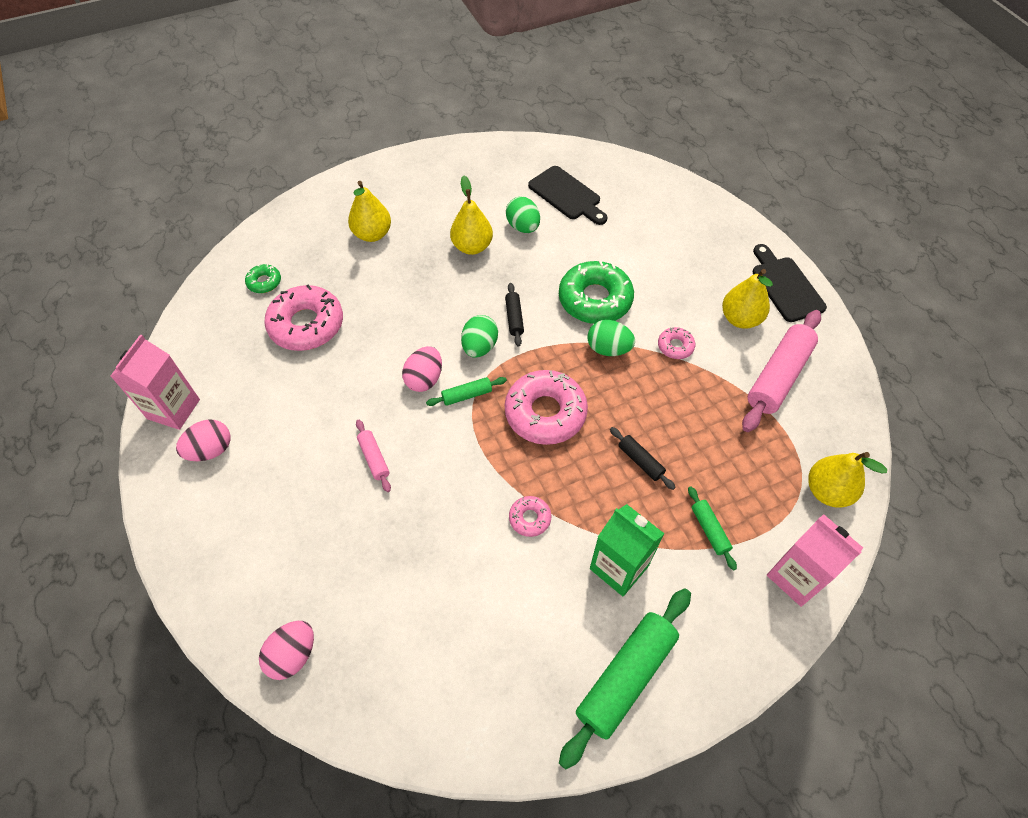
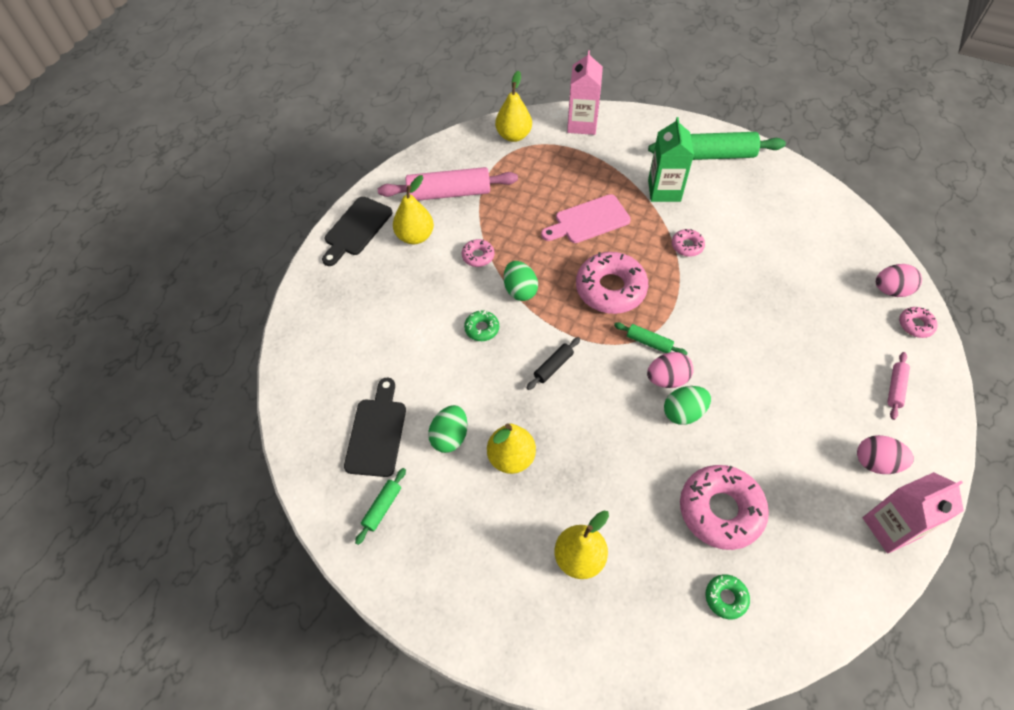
camera: 130 degrees left, 0 degrees up
(244, 629) = (915, 325): none -> pink donut
(374, 458) = (754, 355): pink rolling pin -> pink rolling pin (895, 388)
(479, 347) = (603, 367): green egg -> green egg (683, 413)
(595, 299) = (482, 328): green donut -> green donut, size x0.48
(640, 461) = (588, 221): black rolling pin -> pink cutting board
(709, 530) = (596, 168): green rolling pin -> green rolling pin (382, 507)

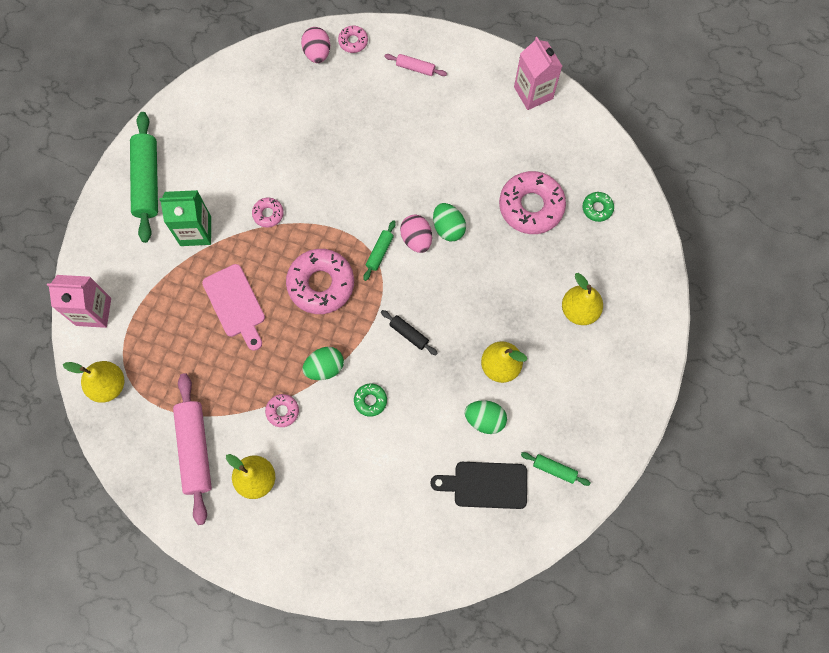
camera: 95 degrees left, 15 degrees up
(356, 229) = (246, 545): black cutting board -> none
(876, 462) = (482, 93): pink egg -> none

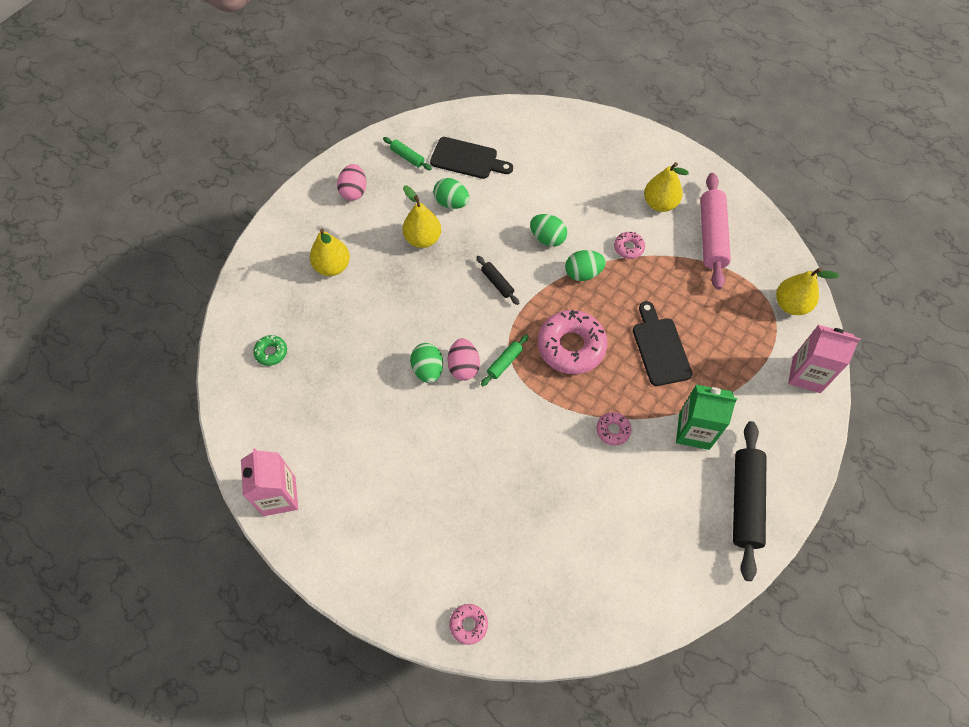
camera: 165 degrees left, 10 degrees down
(147, 181) = (745, 502): green rolling pin -> black rolling pin
(236, 304) = (660, 348): pink cutting board -> black cutting board
(317, 53) = (517, 620): pink egg -> pink egg (354, 191)
(370, 400) = (547, 238): green donut -> green egg
(415, 68) = (403, 565): pink rolling pin -> none
(531, 206) = (336, 370): pink donut -> none

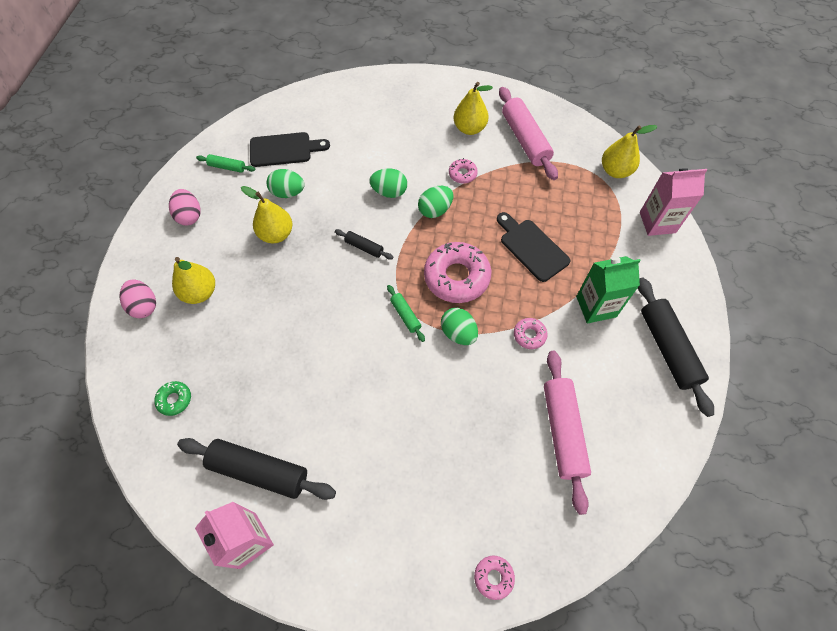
camera: 25 degrees left, 0 degrees up
(314, 443) = (259, 471): none -> black rolling pin
(428, 370) = (338, 351): green egg -> green egg (458, 333)
(463, 366) = (370, 334): pink egg -> pink egg (144, 306)
(504, 362) = (405, 315): green rolling pin -> green rolling pin turned 45 degrees counterclockwise
(597, 531) = (562, 431): none -> pink rolling pin

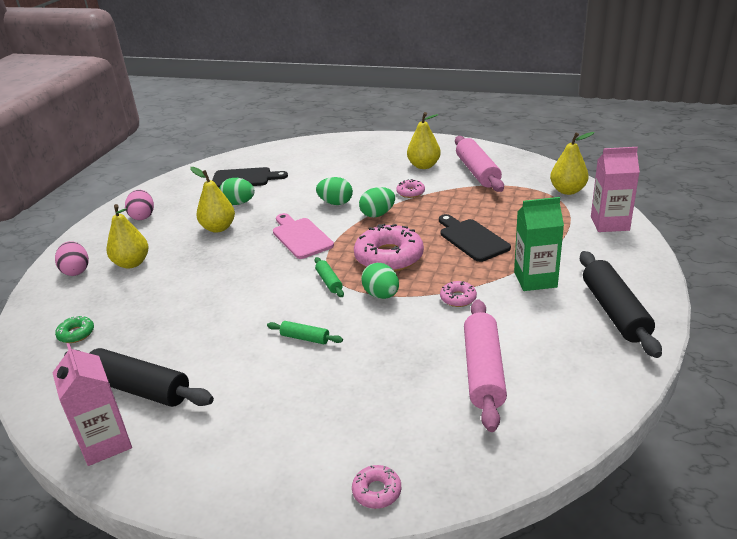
camera: 10 degrees right, 30 degrees down
(227, 167) = (189, 188): green rolling pin -> green rolling pin (305, 338)
(364, 247) = (300, 237): black rolling pin -> pink cutting board

